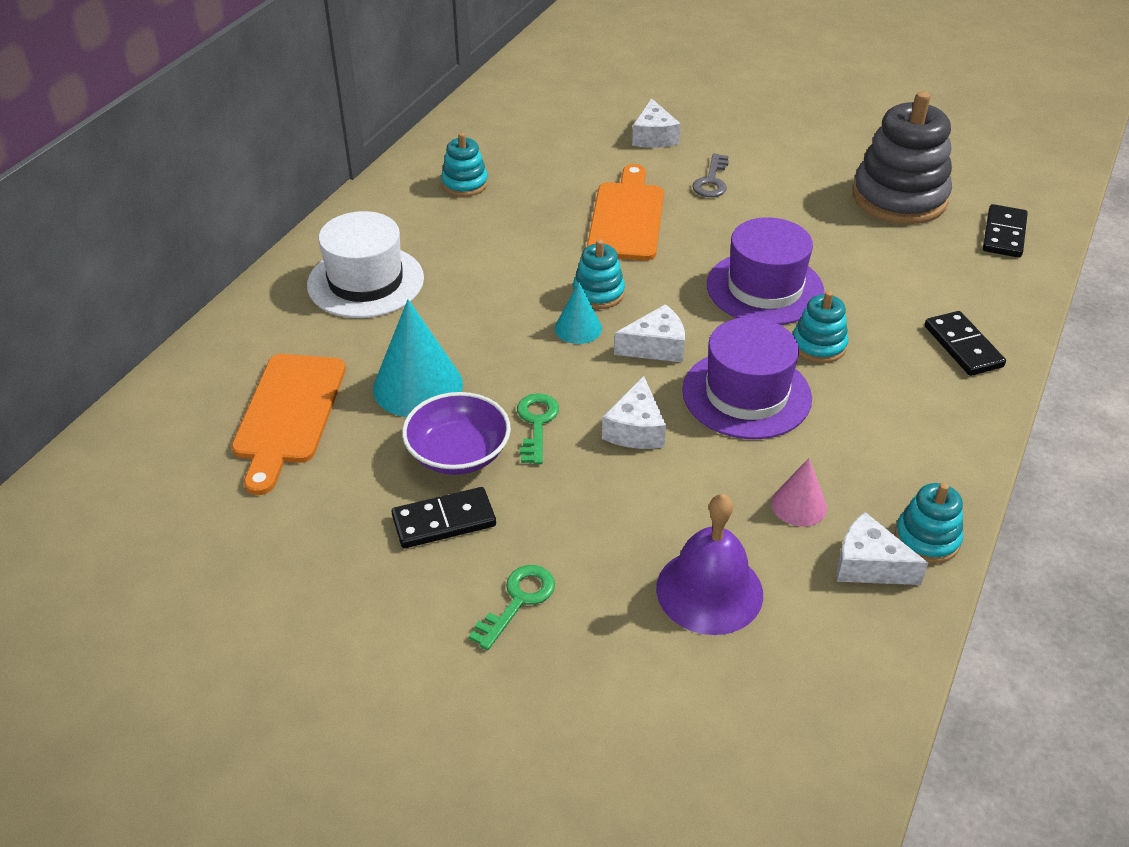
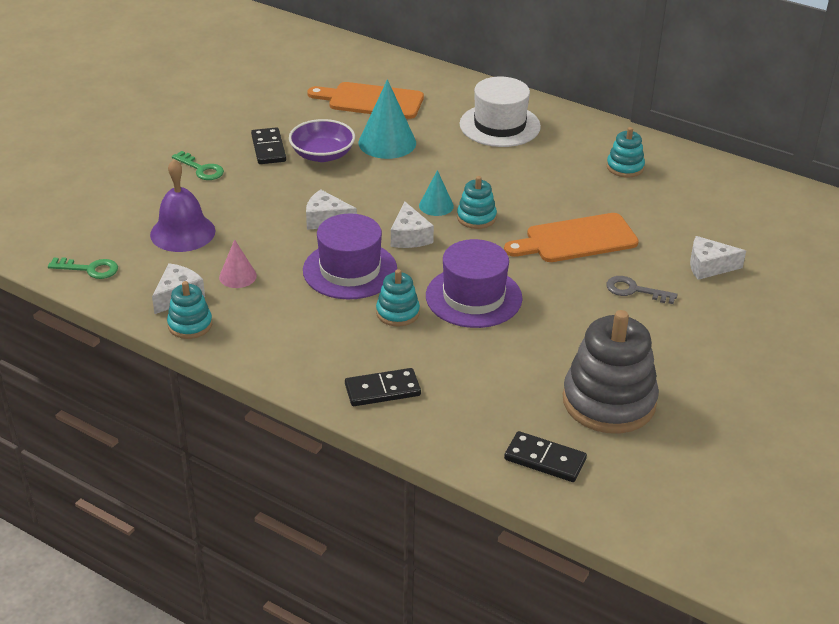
camera: 95 degrees right, 5 degrees down
(536, 423) = (341, 183): green key -> green key (89, 269)
(627, 218) = (576, 239): orange cutting board -> orange cutting board turned 150 degrees clockwise

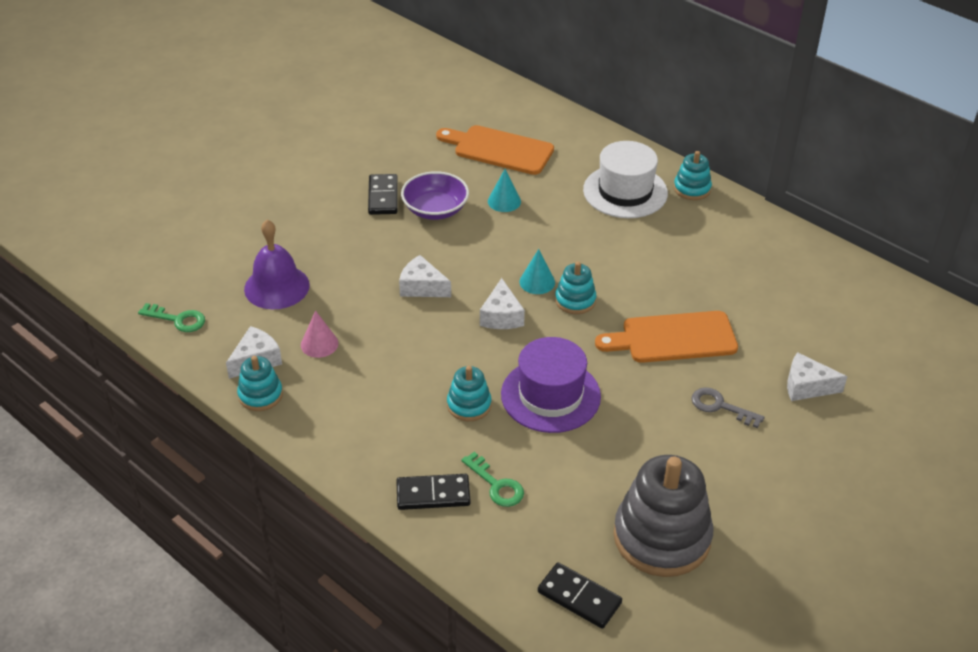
camera: 10 degrees right, 5 degrees up
(201, 169) = (311, 214): green key -> green key (496, 485)
(350, 270) = (432, 349): purple hat -> none
(387, 142) = (504, 201): turquoise cone -> turquoise cone, size x0.56
(625, 167) = (745, 255): turquoise stacking toy -> turquoise stacking toy (692, 189)

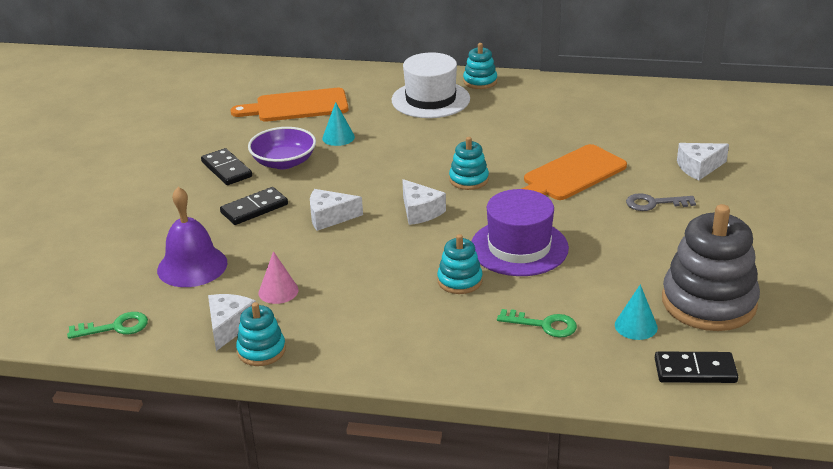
camera: 30 degrees left, 10 degrees down
(433, 494) = (499, 355): black domino -> black domino (254, 209)
(537, 282) = (424, 179): turquoise cone -> turquoise cone (636, 326)

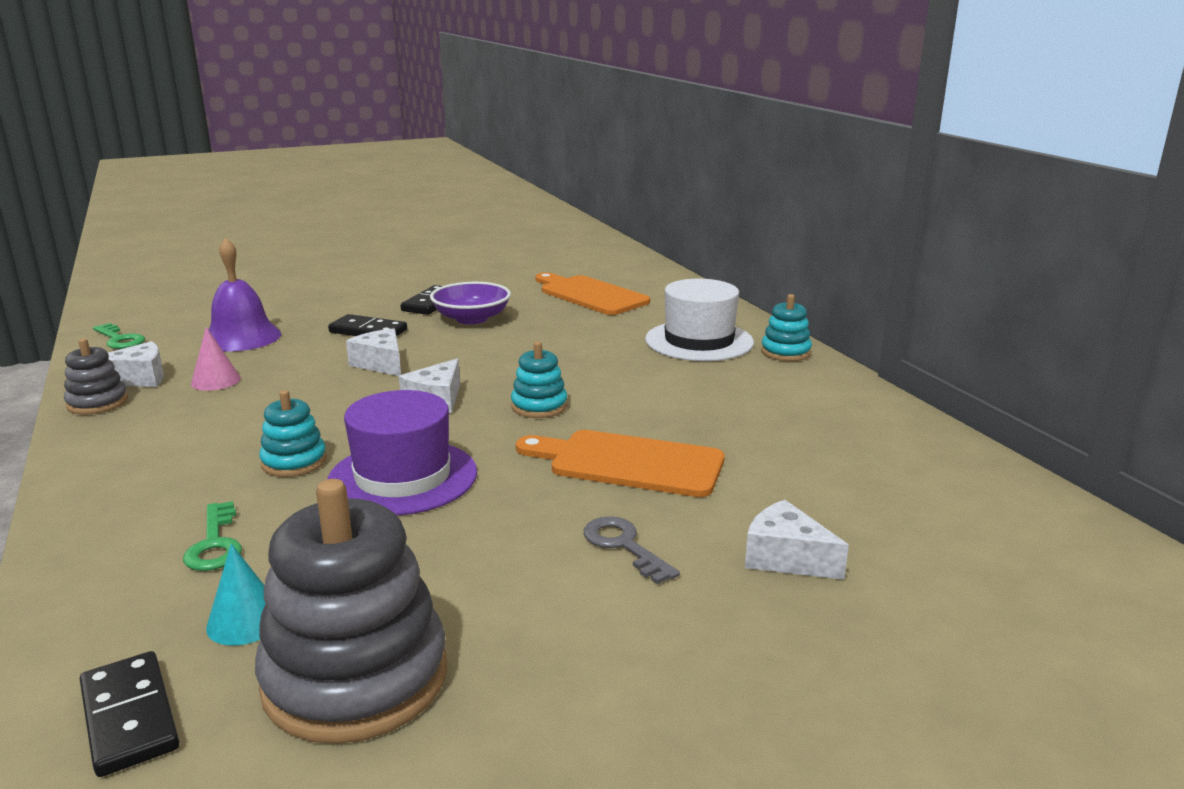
camera: 55 degrees right, 10 degrees down
(261, 350) = (97, 403): turquoise stacking toy -> grey stacking toy
(338, 137) = (551, 325): turquoise cone -> none

